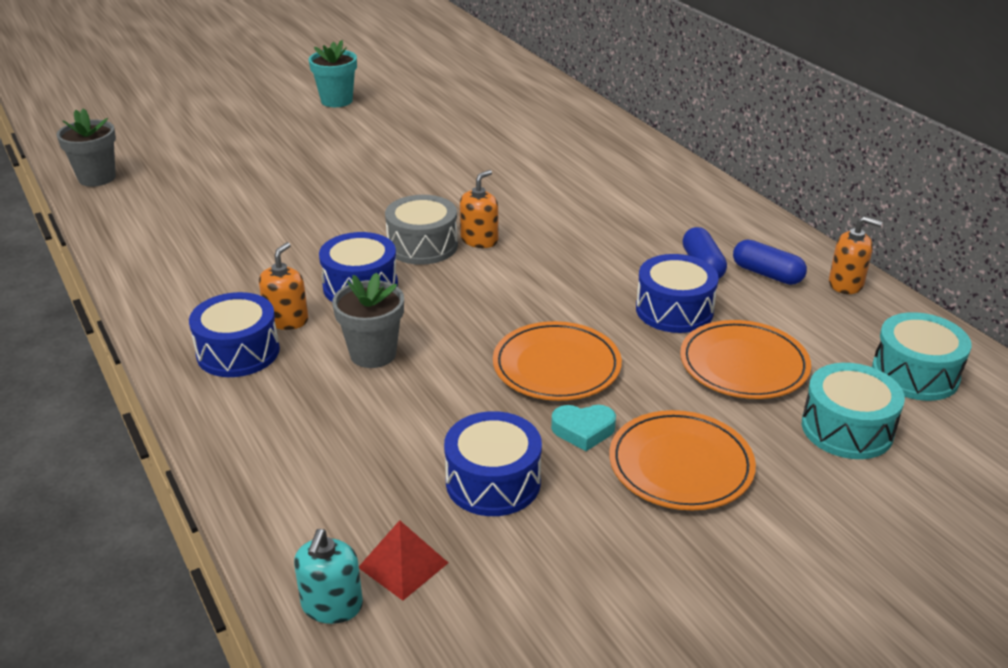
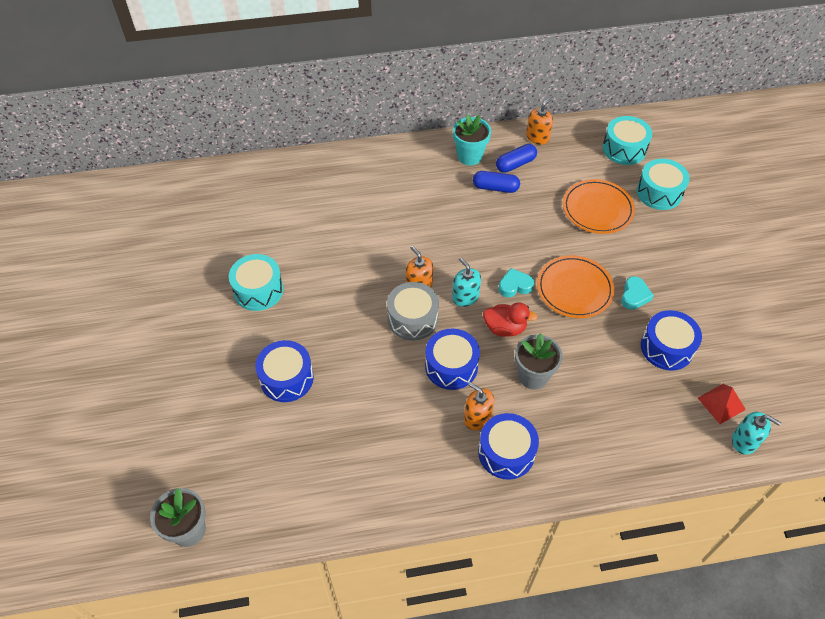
camera: 70 degrees left, 20 degrees up
(336, 101) = (138, 319): turquoise flower pot -> turquoise flower pot (469, 156)
(409, 147) = (258, 290): none -> turquoise drum
(446, 317) = (505, 328): none -> red duck
(481, 276) = (465, 297): none -> turquoise soap dispenser
(527, 312) = (515, 286): none -> turquoise heart
(674, 310) = (537, 218): blue drum -> blue drum (286, 378)
(680, 465) = (671, 266): orange plate -> none

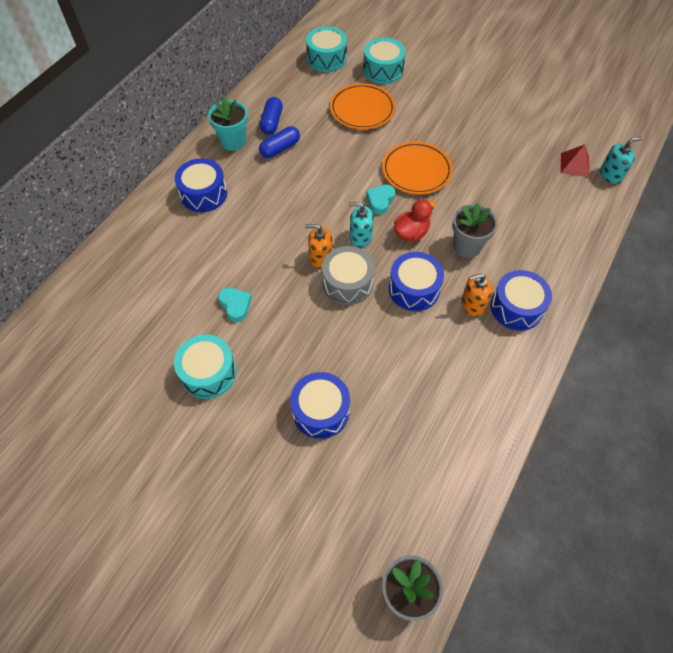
camera: 50 degrees left, 5 degrees up
(537, 137) = (262, 93): orange soap dispenser -> none
(634, 296) = (453, 144): turquoise heart -> turquoise heart (235, 305)
(666, 347) = (509, 159): blue drum -> blue drum (203, 194)

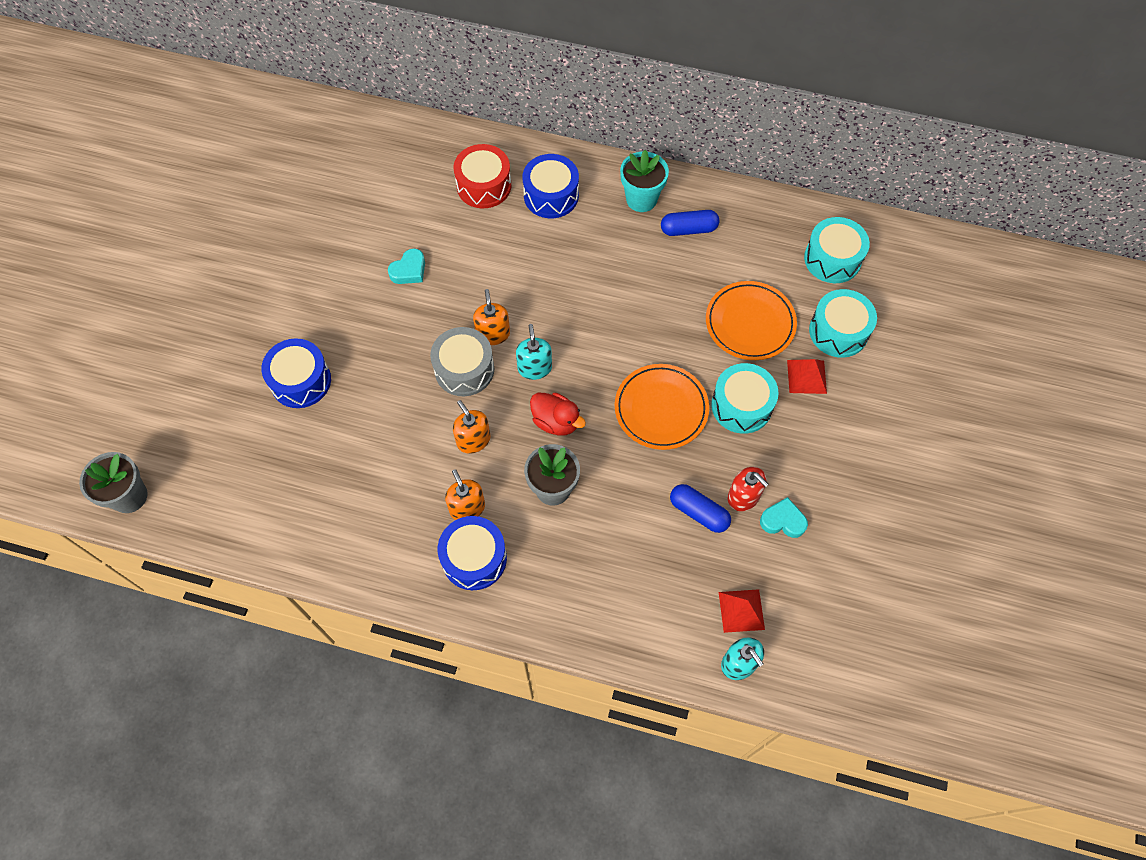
camera: 75 degrees right, 5 degrees up
(172, 236) = (484, 186): none -> red drum
(208, 373) = (325, 271): turquoise drum -> turquoise drum (741, 405)
(280, 148) = (647, 250): blue capsule -> blue capsule (698, 512)
(380, 201) = (596, 377): turquoise heart -> turquoise heart (783, 521)
(412, 93) = (806, 376): none -> red pyramid
(414, 289) = (473, 440): blue drum -> orange soap dispenser
(493, 144) = (743, 496): none -> red soap dispenser

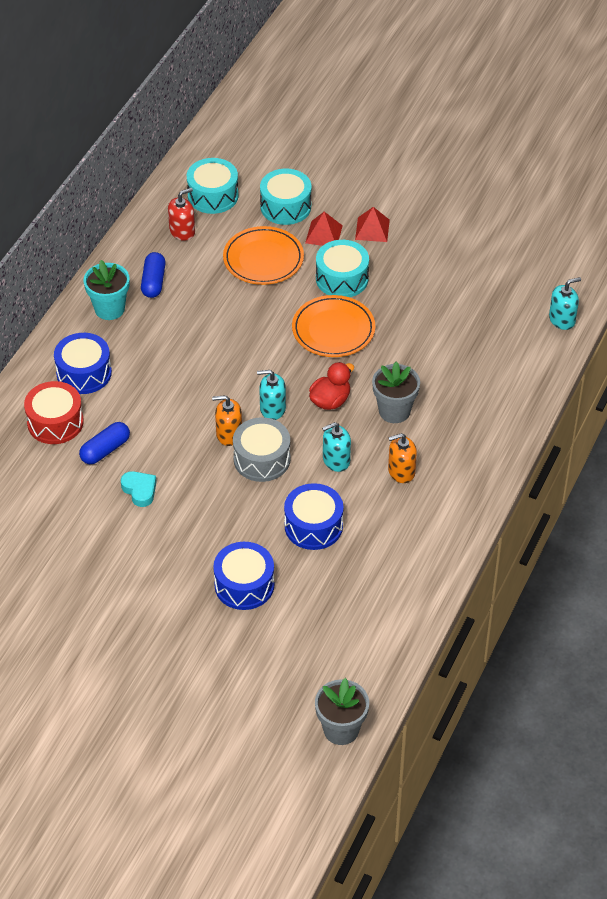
camera: 80 degrees left, 15 degrees down
(473, 440) = (336, 460): orange soap dispenser -> turquoise soap dispenser
(474, 558) = (449, 471): blue drum -> blue drum (313, 526)
(698, 512) = (433, 322): blue capsule -> blue capsule (105, 450)
(741, 610) = (520, 311): red pyramid -> red pyramid (372, 229)
(743, 496) = (424, 292): red soap dispenser -> red soap dispenser (182, 231)
(783, 521) = (450, 273): turquoise heart -> none

